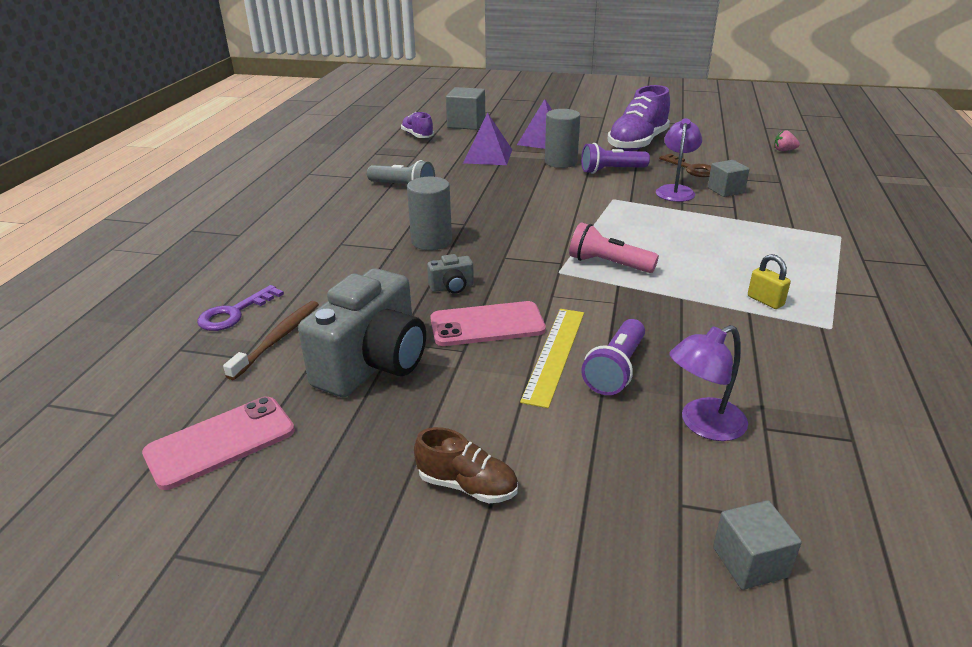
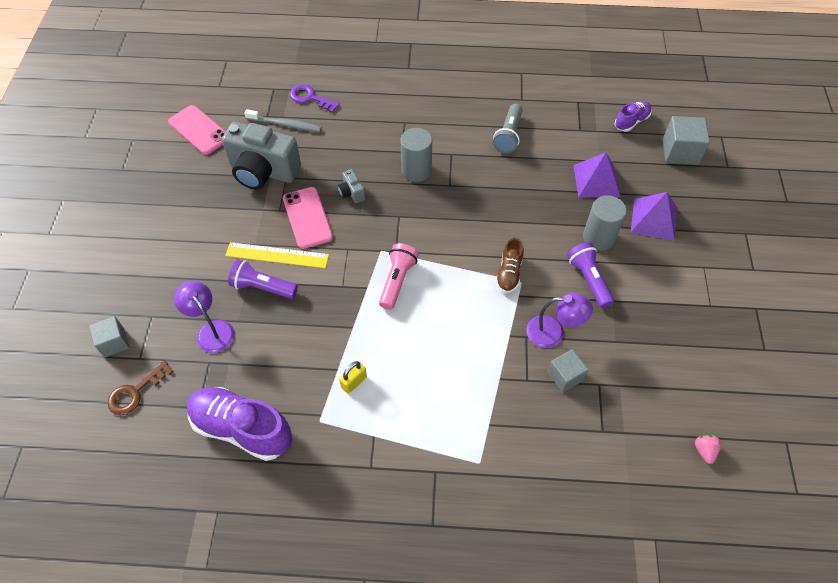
camera: 80 degrees right, 25 degrees up
(277, 339) = (285, 124): brown toothbrush -> grey toothbrush
(467, 486) = (167, 228): brown shoe -> brown shoe (509, 273)
(637, 143) = (674, 302): purple shoe -> purple shoe (242, 429)
(691, 169) = (615, 349): brown key -> brown key (135, 392)

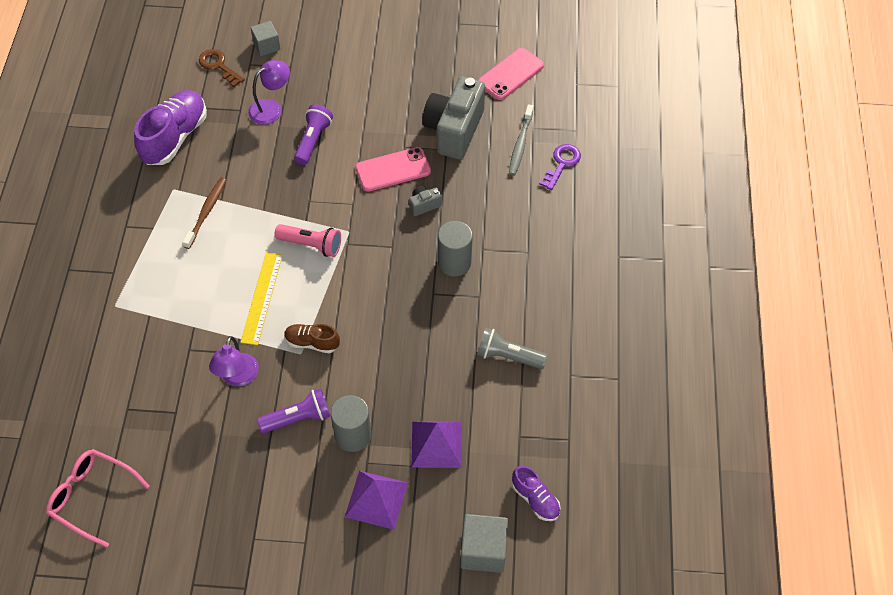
camera: 90 degrees right, 0 degrees up
(277, 255) = (349, 149): yellow ruler -> yellow ruler (262, 298)
(354, 382) = (206, 212): yellow padlock -> brown toothbrush
(565, 376) = (188, 382): grey cube -> none
(704, 450) = (92, 497): pink strawberry -> pink glasses

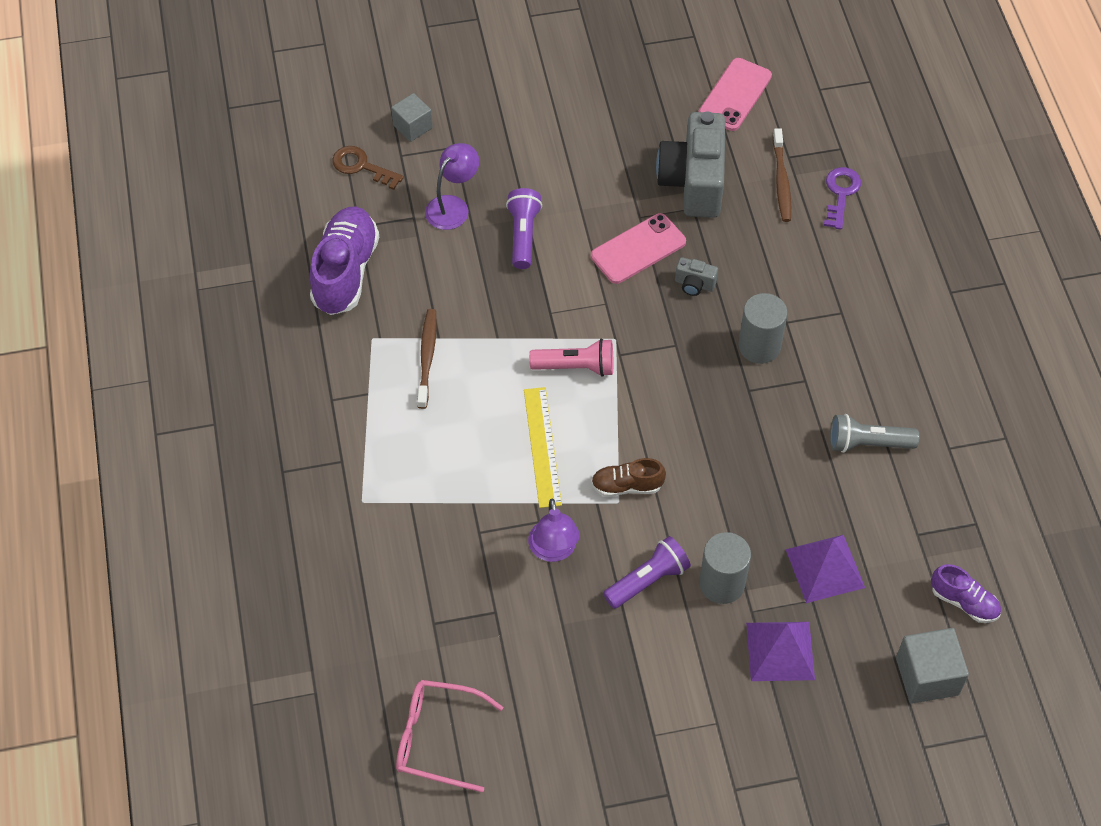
camera: 15 degrees left, 0 degrees up
(424, 205) = (694, 284): grey camera -> grey camera turned 120 degrees counterclockwise
(520, 144) = (781, 180): grey toothbrush -> brown toothbrush

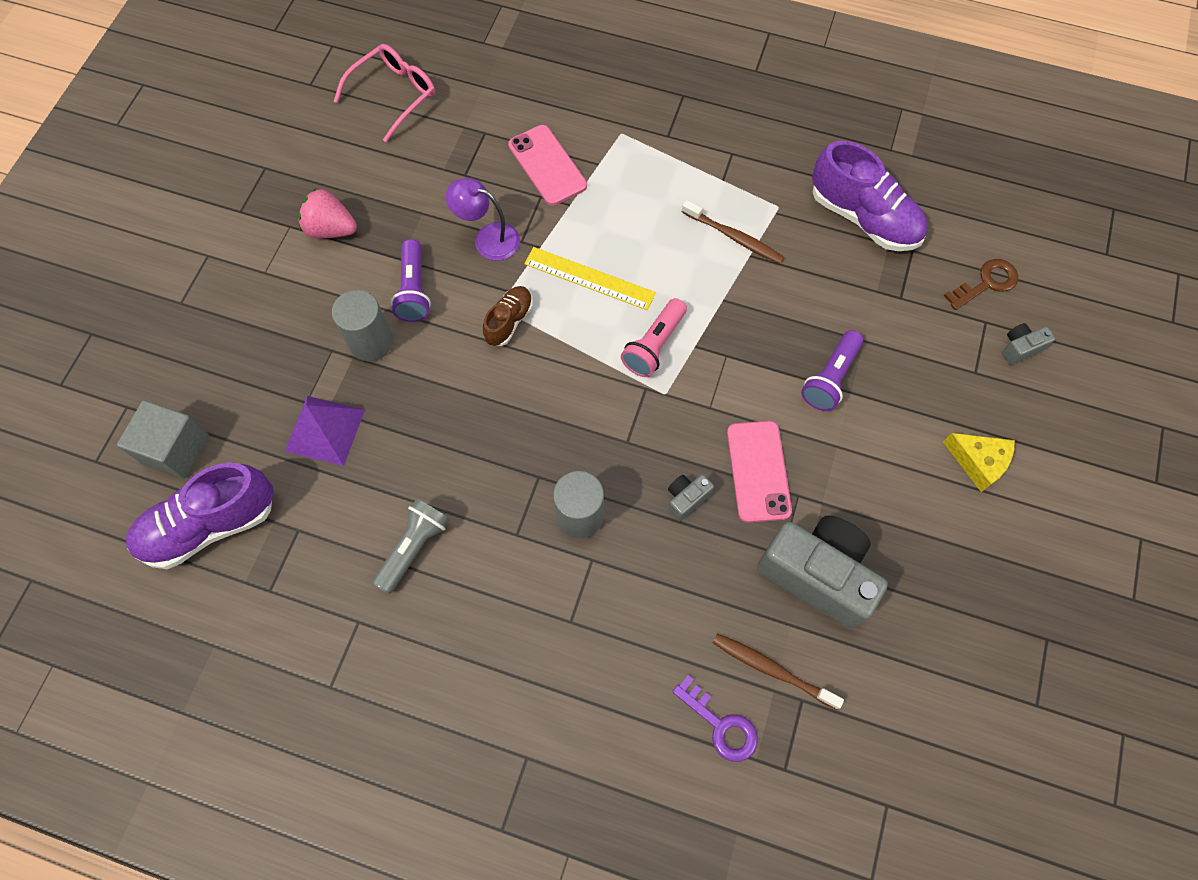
camera: 120 degrees right, 10 degrees up
(412, 126) = (1020, 348): grey cube -> grey camera
(453, 206) = (898, 335): purple lamp -> none
(523, 235) = (830, 378): purple flashlight -> purple flashlight turned 90 degrees clockwise
(533, 121) = (978, 462): none -> yellow cheese
(633, 694) = (331, 229): none -> pink strawberry
(735, 95) = (922, 696): pink phone -> pink phone (547, 165)
(780, 651) = (283, 350): purple pyramid -> none
(964, 602) = (210, 525): purple shoe -> purple shoe, size x1.87

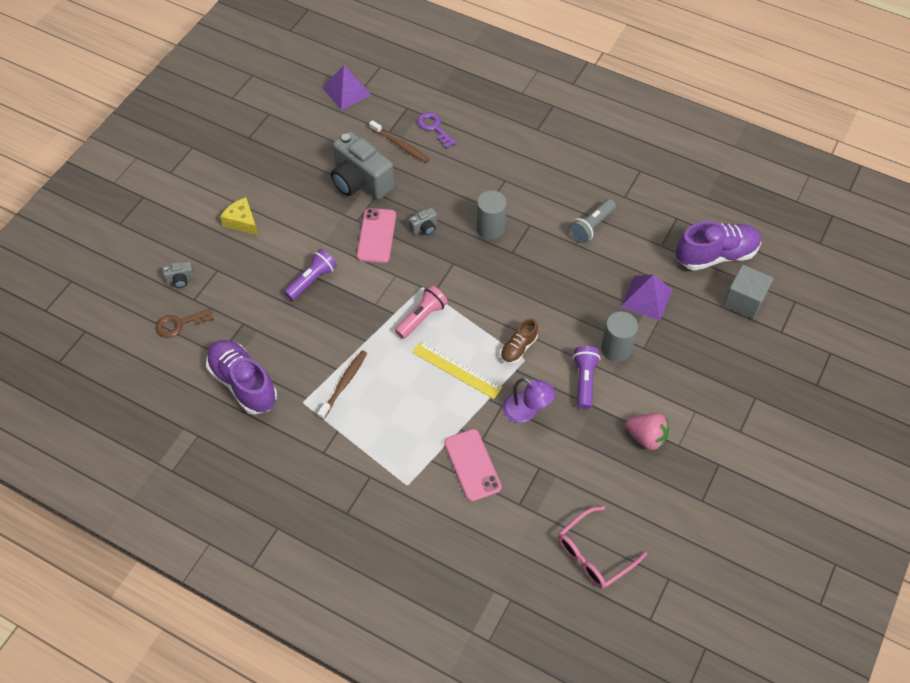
camera: 170 degrees left, 10 degrees down
(733, 237) = (344, 384): brown toothbrush -> brown toothbrush turned 75 degrees clockwise
(914, 793) = (347, 91): none -> purple pyramid

